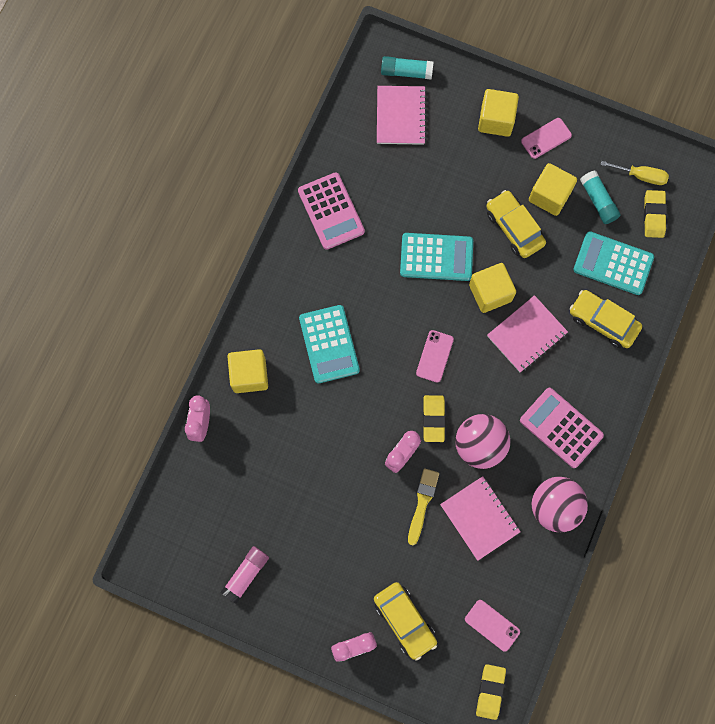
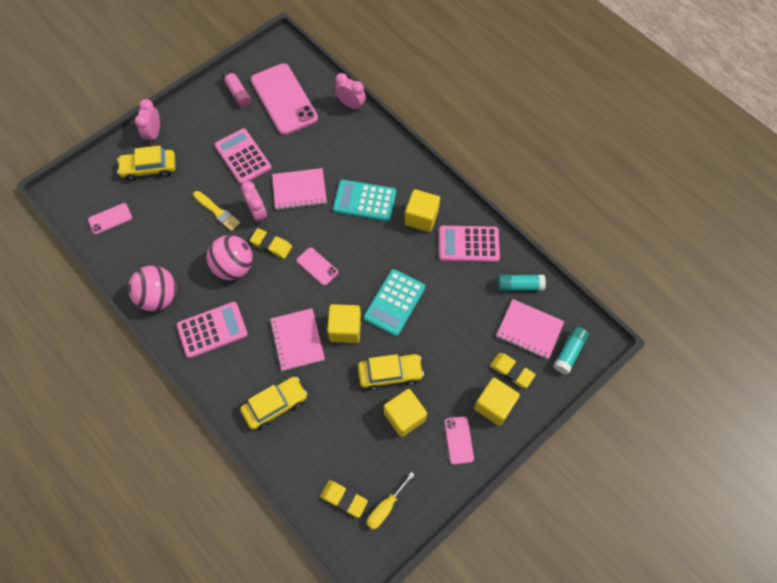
camera: 115 degrees right, 10 degrees down
(229, 510) = (284, 99): none -> pink phone
(249, 375) = (369, 144): yellow cube -> yellow cube (421, 217)
(335, 515) = (243, 157): none -> pink calculator
(479, 518) = (184, 243): pink notebook -> pink notebook (299, 190)
(490, 691) = (71, 199): yellow eraser -> yellow eraser (511, 371)
(598, 201) = (380, 456): turquoise glue stick -> turquoise glue stick (519, 286)
(613, 263) = (319, 439): turquoise calculator -> none

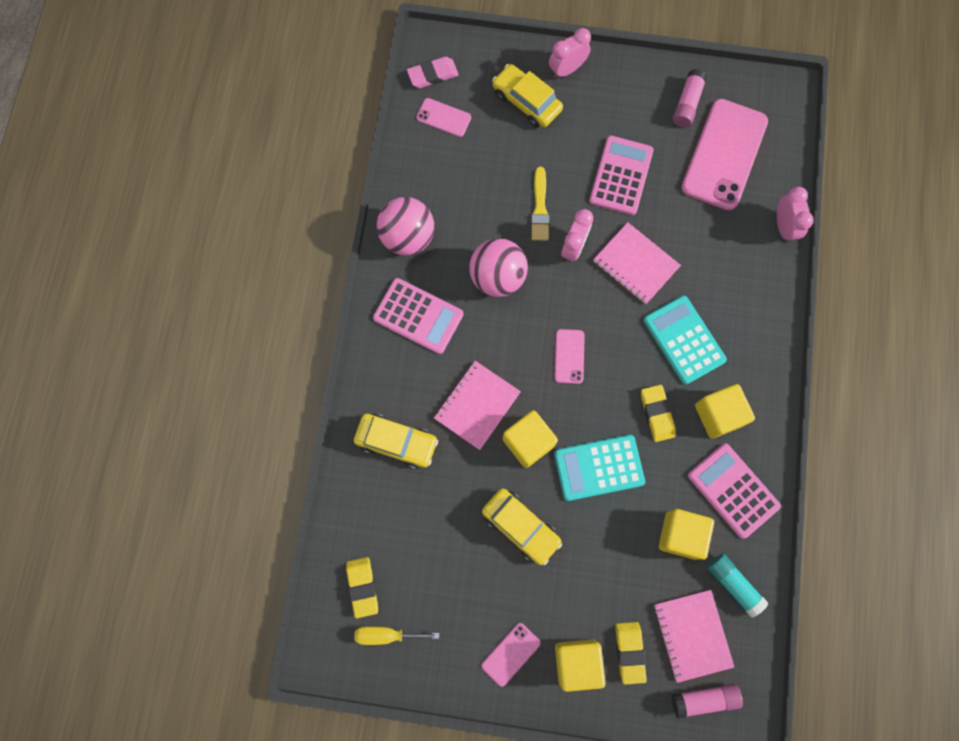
camera: 50 degrees right, 10 degrees up
(78, 203) = (433, 75): none -> pink eraser
(271, 245) = (552, 291): yellow eraser -> yellow eraser (657, 414)
(404, 416) = (489, 578): yellow cube -> yellow cube (681, 535)
(569, 352) = (704, 699): turquoise glue stick -> pink glue stick

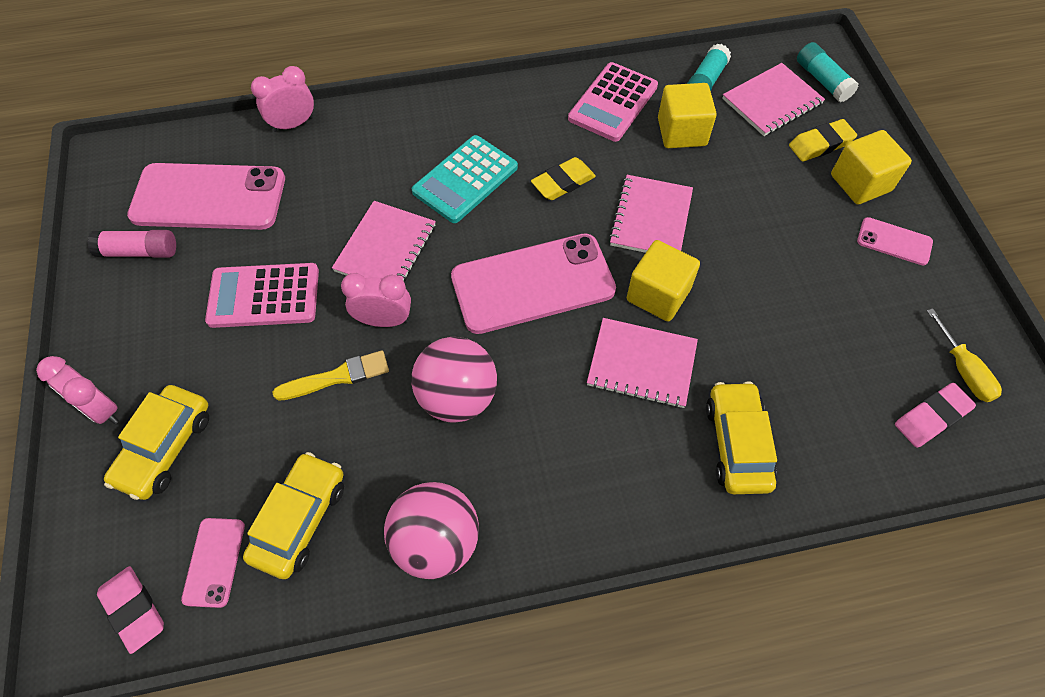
camera: 110 degrees left, 15 degrees down
(362, 587) = (931, 417): yellow eraser -> pink eraser
(418, 316) = (553, 480): pink calculator -> none
(521, 527) = (758, 272): yellow car -> yellow car (300, 519)
(569, 356) = (532, 283): pink phone -> pink phone, size x2.15
(599, 468) = (651, 218): turquoise calculator -> pink notebook
(704, 699) = (822, 80): pink glue stick -> turquoise glue stick
(718, 415) = (538, 131): yellow cube -> none

